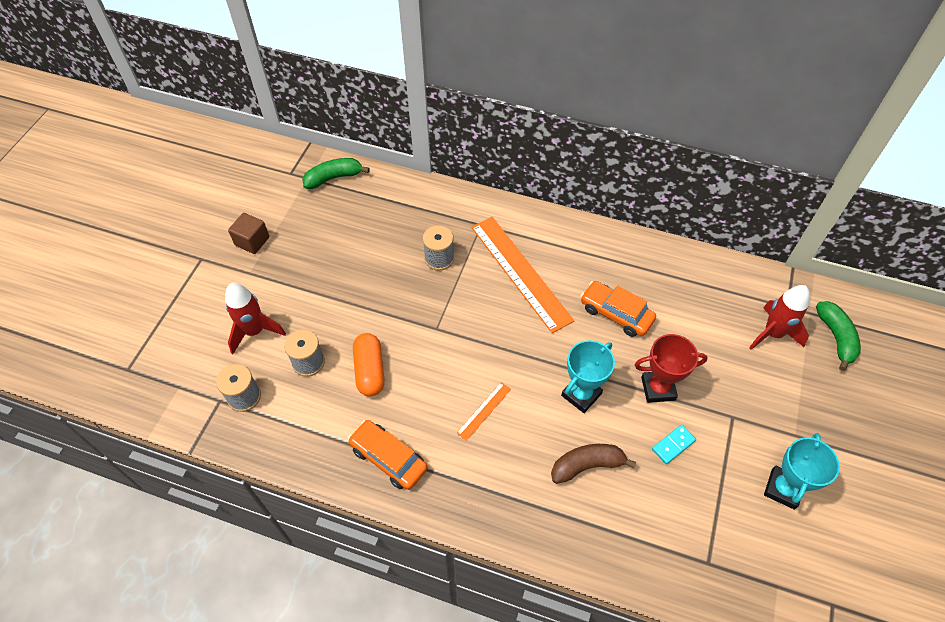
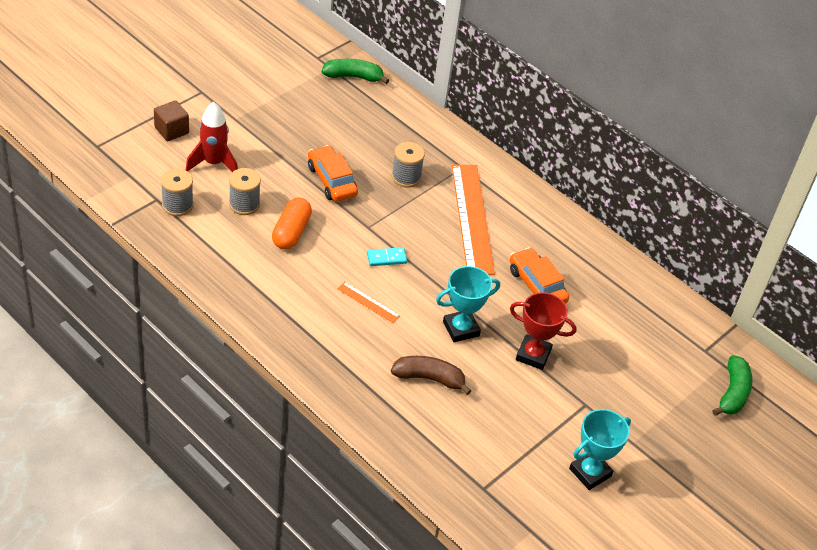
camera: 20 degrees right, 10 degrees down
(252, 241) = (252, 96): brown cube -> brown cube (171, 130)
(388, 458) = (267, 298): orange car -> orange car (332, 181)
(484, 411) = (368, 302): orange ruler -> orange ruler turned 60 degrees clockwise
(673, 445) = (516, 399): turquoise domino -> turquoise domino (386, 258)
(772, 334) = (673, 364): red rocket -> none

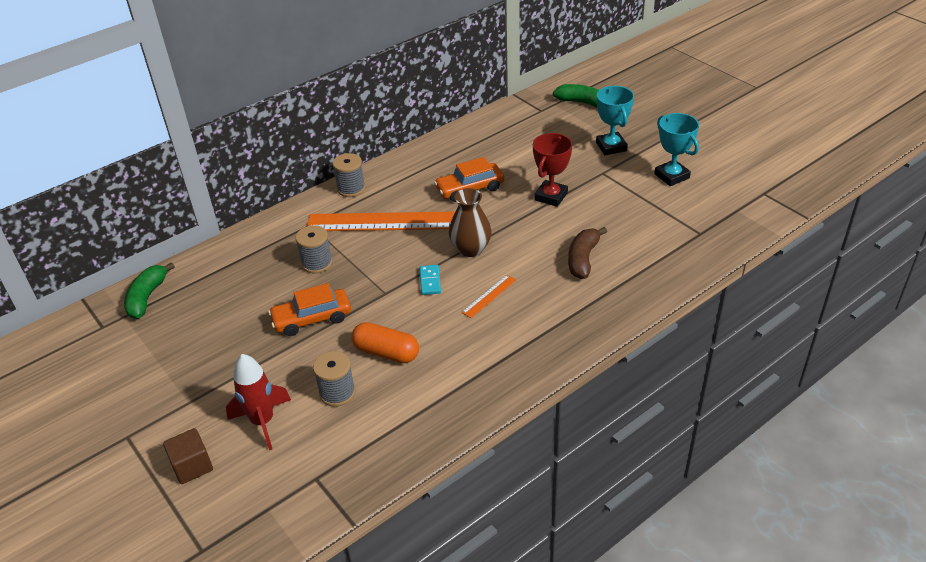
camera: 75 degrees left, 5 degrees down
(177, 205) = (330, 456): grey spool -> grey spool (351, 188)
(437, 287) = (470, 249): none -> brown vase
(461, 329) = (522, 236): turquoise trophy -> turquoise trophy (611, 147)

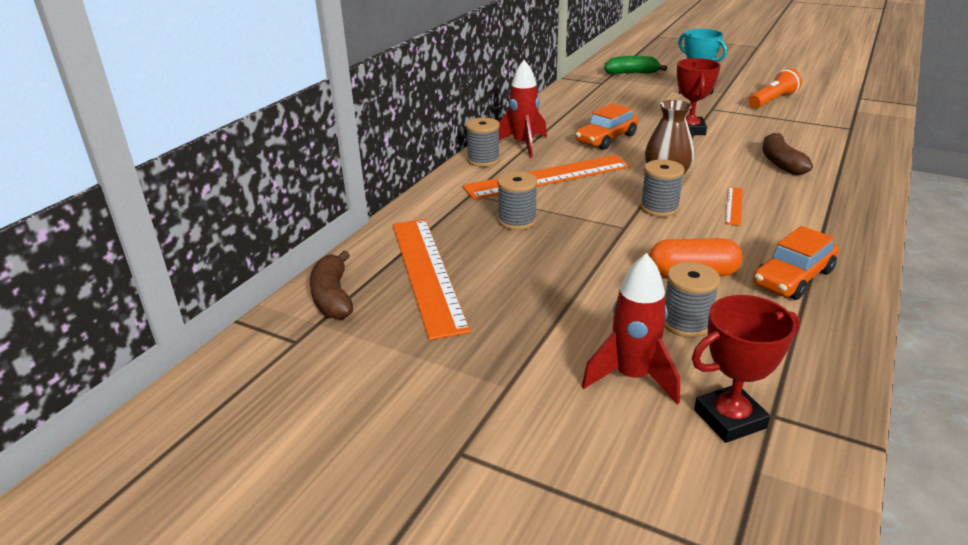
camera: 25 degrees left, 10 degrees down
(147, 297) = (333, 297): green banana -> brown banana
(192, 466) = (596, 456): brown cube -> none
(218, 295) = (427, 273): none -> orange ruler
(288, 471) = (729, 419): none -> red trophy
(312, 318) = (570, 266): orange car -> orange car (793, 278)
(397, 178) = (523, 145): none -> red rocket
(430, 281) = (659, 208): turquoise domino -> grey spool
(671, 176) = (772, 101): turquoise trophy -> orange flashlight

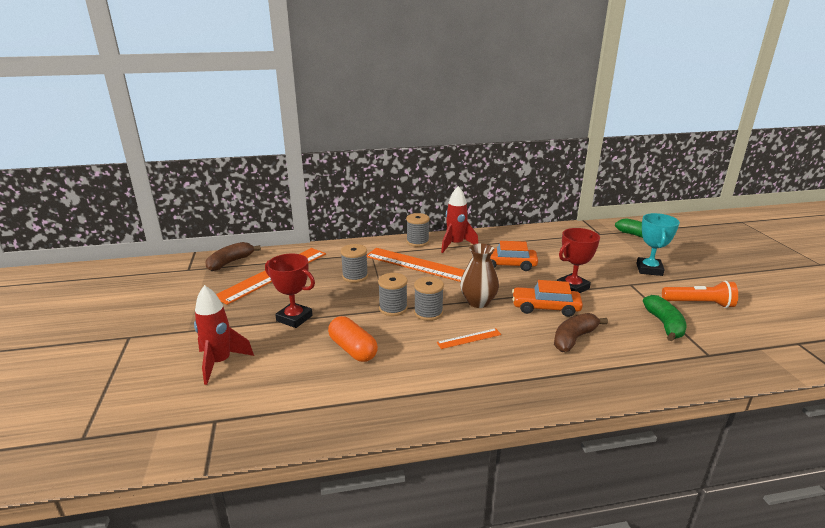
camera: 50 degrees right, 5 degrees down
(686, 323) = (291, 363): grey spool -> grey spool (393, 308)
(729, 419) = (201, 406): red trophy -> red trophy (294, 318)
(792, 124) = (664, 324): none -> green banana
(793, 278) = (388, 389): orange car -> orange car (545, 307)

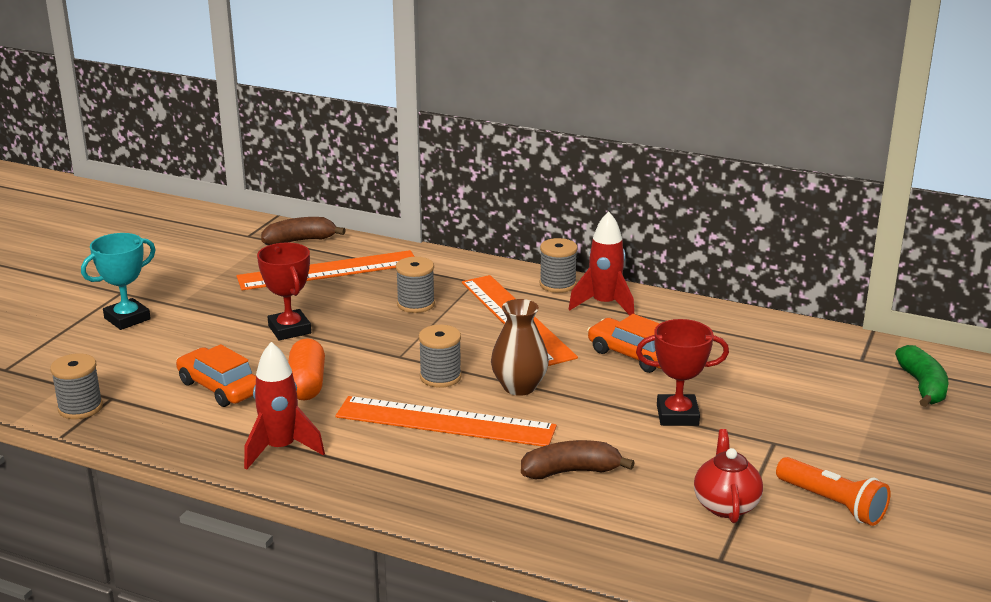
camera: 35 degrees right, 0 degrees up
(220, 363) = (170, 348): red rocket -> red rocket (281, 449)
(393, 308) = (407, 357): grey spool -> grey spool (80, 408)
(469, 338) = (445, 422): orange ruler -> orange ruler, size x2.32
(545, 307) = (595, 425): orange car -> orange car (220, 387)
(649, 269) = (843, 435): turquoise trophy -> turquoise trophy (127, 319)
(664, 324) = (725, 505): green banana -> red teapot

